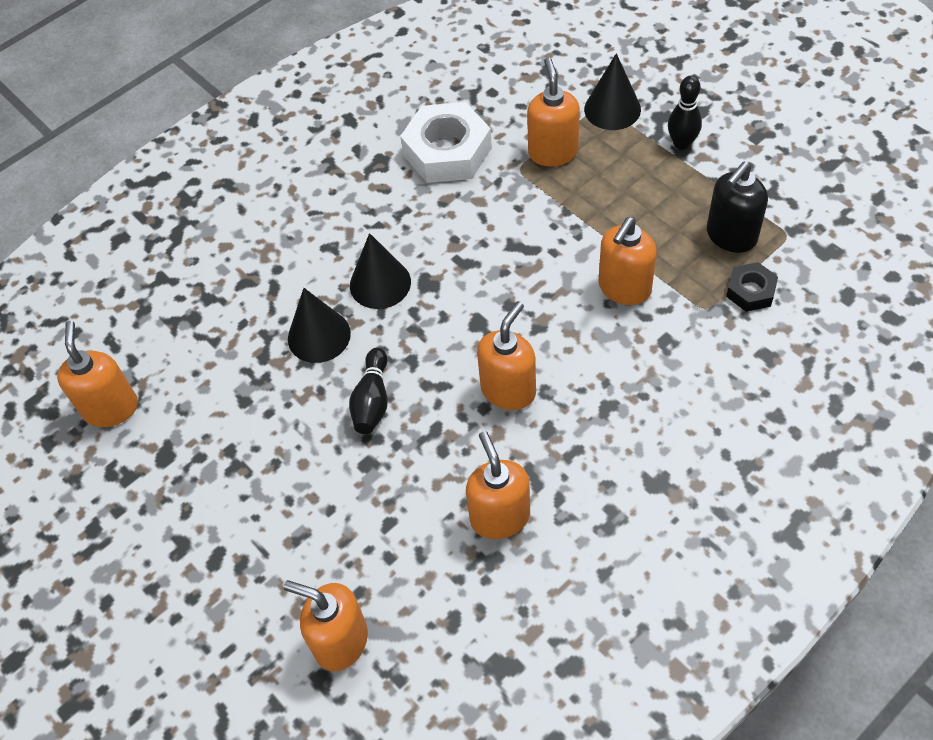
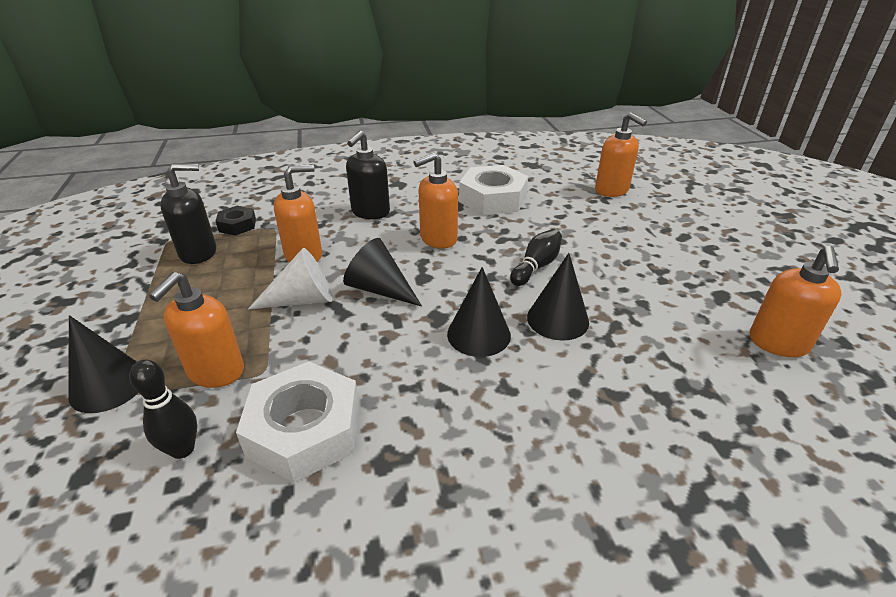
camera: 155 degrees left, 20 degrees down
(500, 516) = (493, 199): orange soap dispenser -> white nut
(506, 286) = (380, 289): none -> black cone
(563, 239) = (302, 300): none -> white cone
(630, 396) = (370, 212): none -> black soap dispenser
(681, 143) = (118, 323): black bowling pin -> black bowling pin (182, 449)

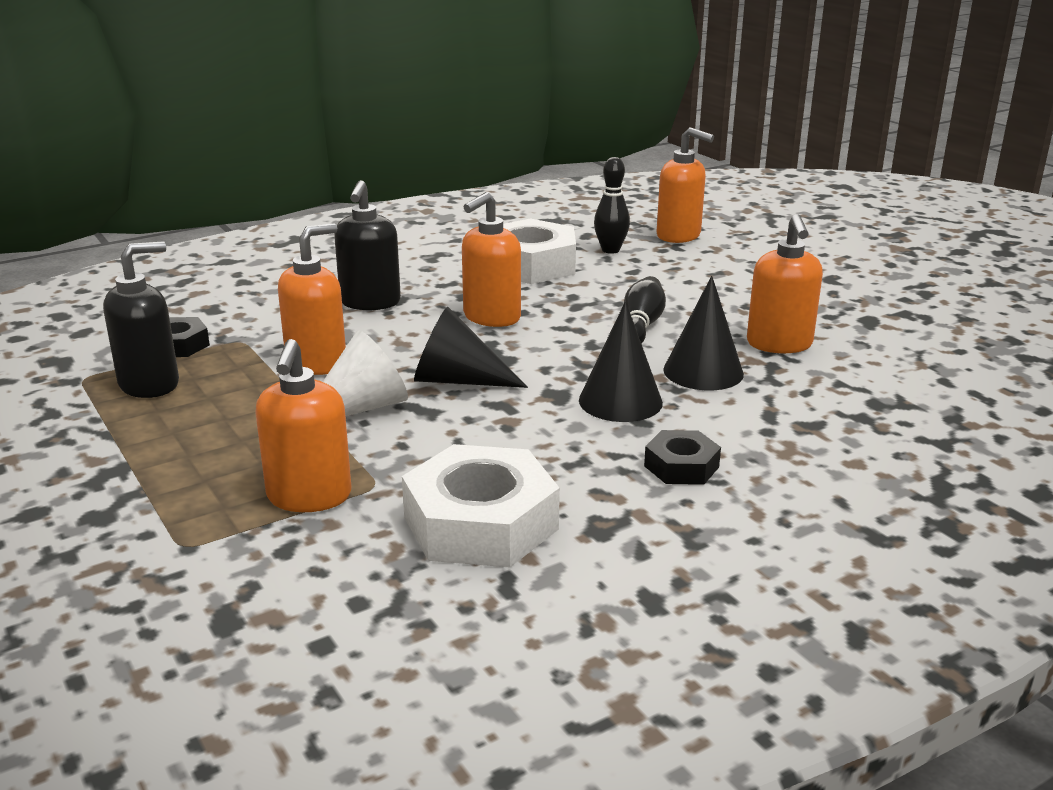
camera: 20 degrees left, 10 degrees down
(108, 385) = (166, 538): black cone -> none
(182, 449) = (339, 571): black bowling pin -> black bowling pin (610, 250)
(484, 413) = (681, 466): none -> black nut
(778, 343) = (950, 352): orange soap dispenser -> orange soap dispenser (779, 344)

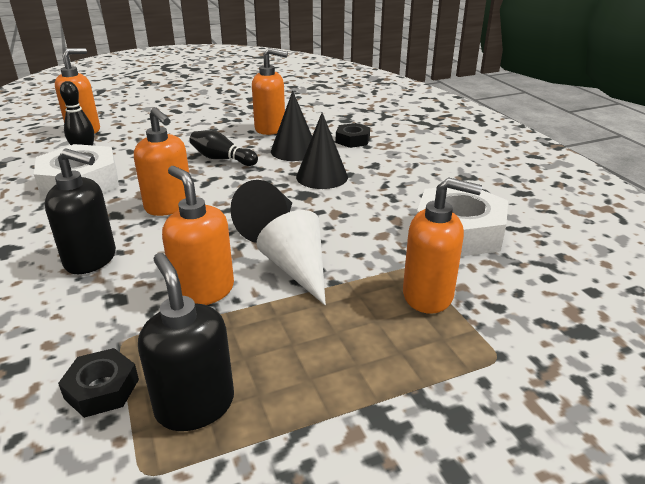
camera: 80 degrees left, 5 degrees up
(681, 466) = (400, 170): black nut -> black nut (352, 140)

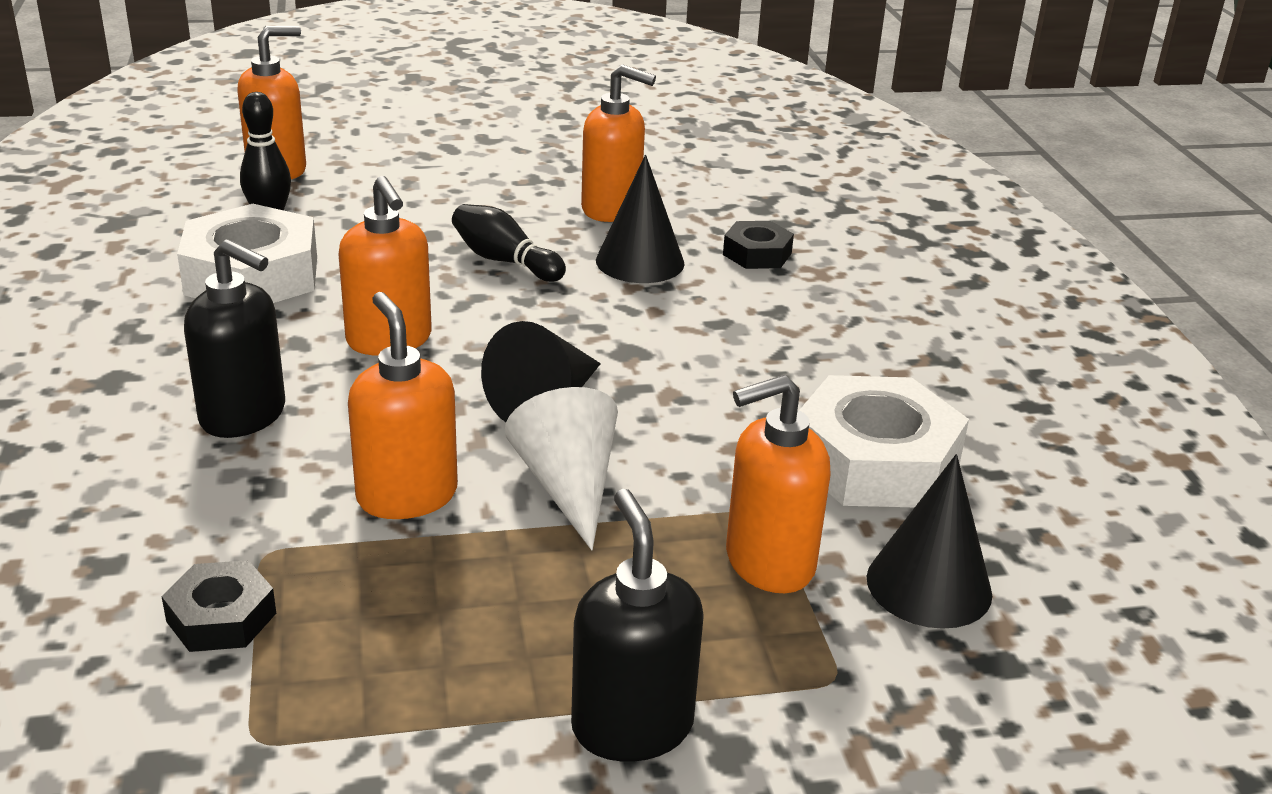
camera: 10 degrees right, 0 degrees up
(195, 405) = (347, 663): black soap dispenser -> black soap dispenser (632, 726)
(322, 177) = (671, 321): black cone -> black cone (929, 585)
(428, 295) = (768, 563): orange soap dispenser -> orange soap dispenser turned 135 degrees clockwise

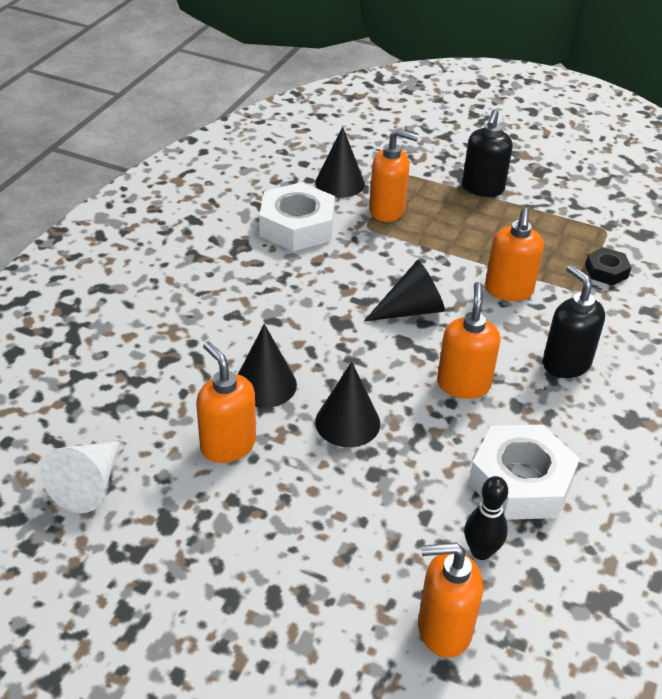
camera: 145 degrees left, 10 degrees up
(505, 261) = (347, 422): black bowling pin -> black cone
(568, 486) = (436, 267): white cone -> white cone (89, 485)
(757, 254) = (188, 360): black nut -> none

